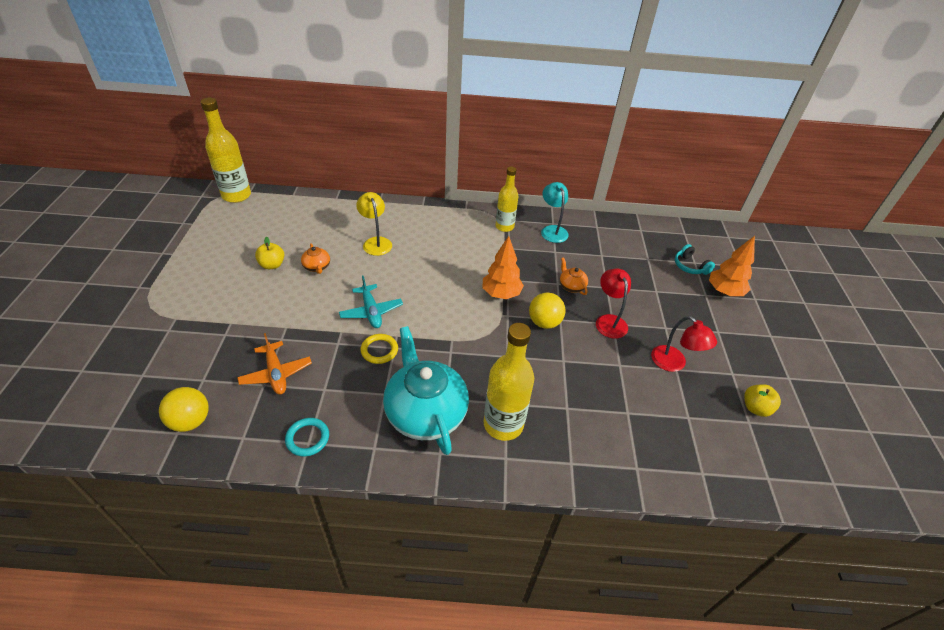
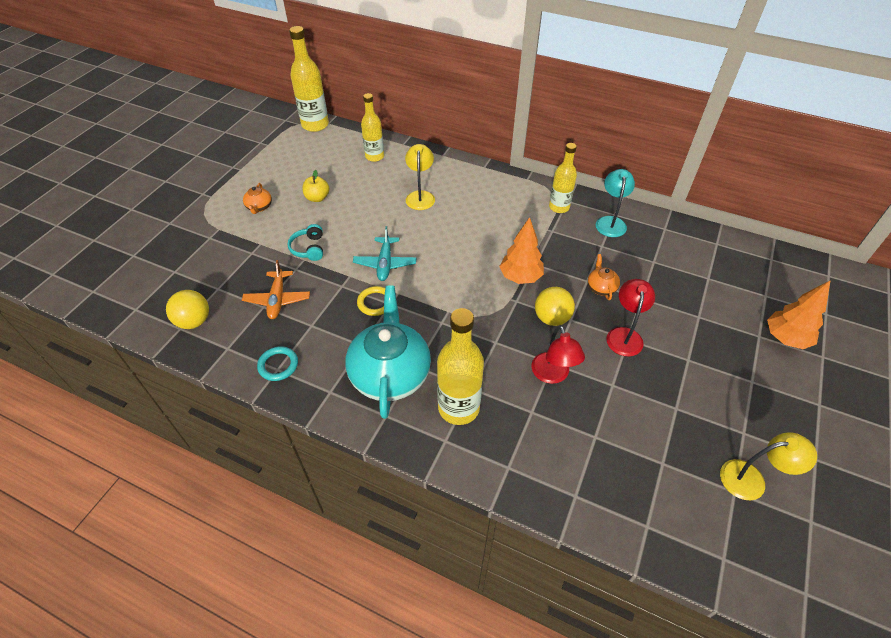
camera: 25 degrees right, 5 degrees up
(313, 214) = (374, 156): none -> yellow bottle
(317, 267) = (355, 209): orange teapot -> orange teapot (259, 207)
(674, 364) = (676, 401): red lamp -> red lamp (552, 375)
(690, 266) = (757, 298): turquoise headphones -> turquoise headphones (309, 248)
(755, 408) = (751, 479): yellow apple -> yellow lamp

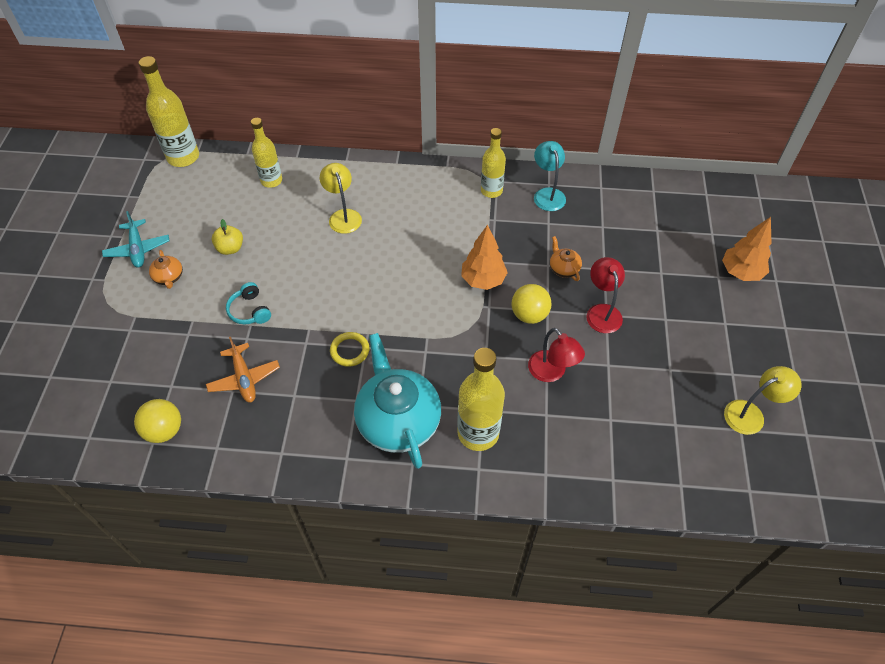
camera: 20 degrees left, 5 degrees up
(278, 365) = (280, 448): turquoise ring -> none
(385, 263) = (340, 304): turquoise plane -> turquoise plane (138, 249)

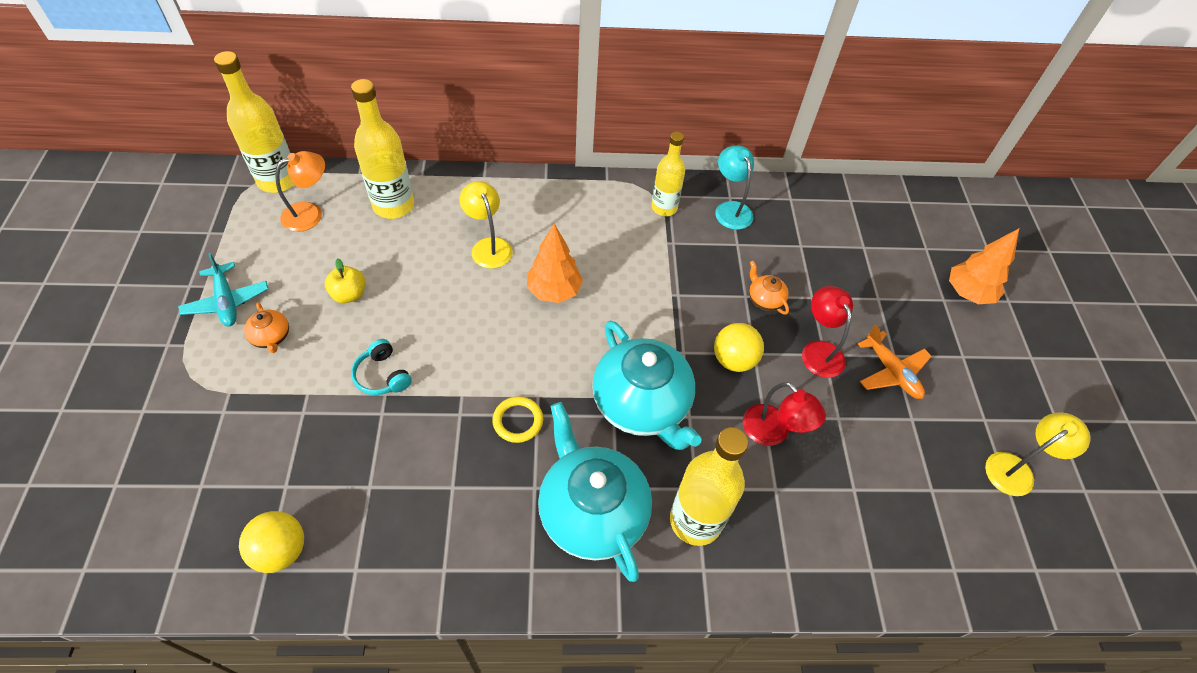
camera: 10 degrees left, 0 degrees up
(206, 184) = (310, 213): none -> orange lamp
(244, 378) = (384, 468): orange plane -> orange plane (891, 372)
(271, 181) = (393, 206): yellow bottle -> yellow bottle, size x1.52
(449, 344) = (642, 404): none -> turquoise teapot
(483, 280) = (671, 319): orange tree -> orange tree (554, 291)

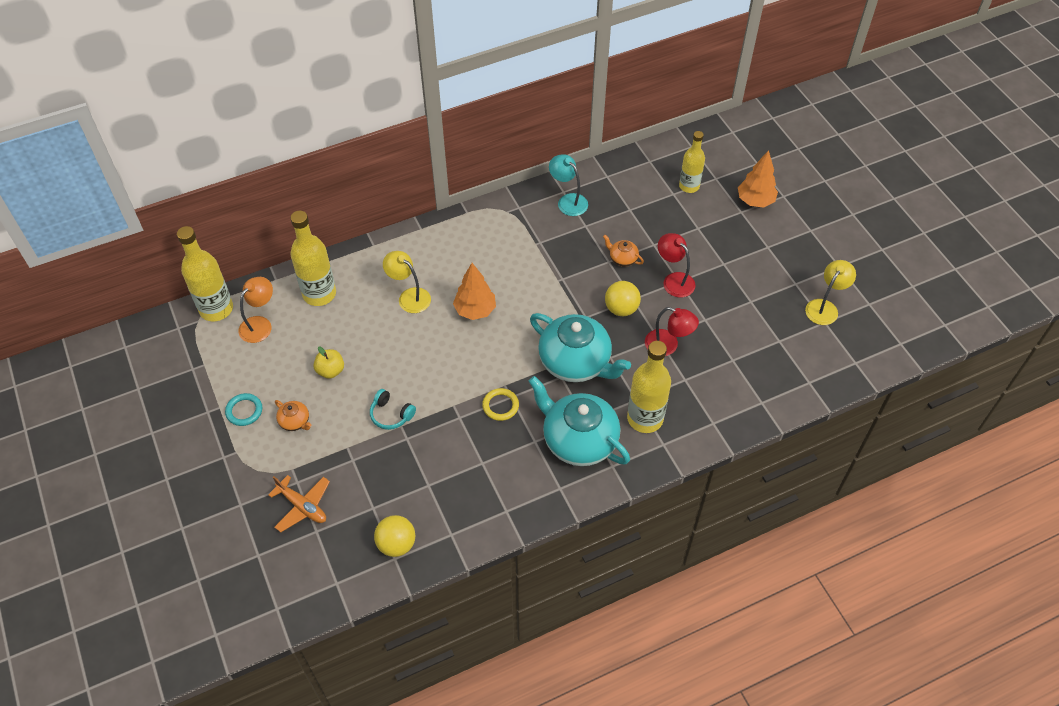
camera: 20 degrees left, 0 degrees up
(227, 301) = (244, 411): turquoise plane -> turquoise ring
(664, 208) = (520, 218): yellow bottle -> yellow bottle (689, 186)
(891, 372) = (726, 276): orange plane -> orange plane (302, 506)

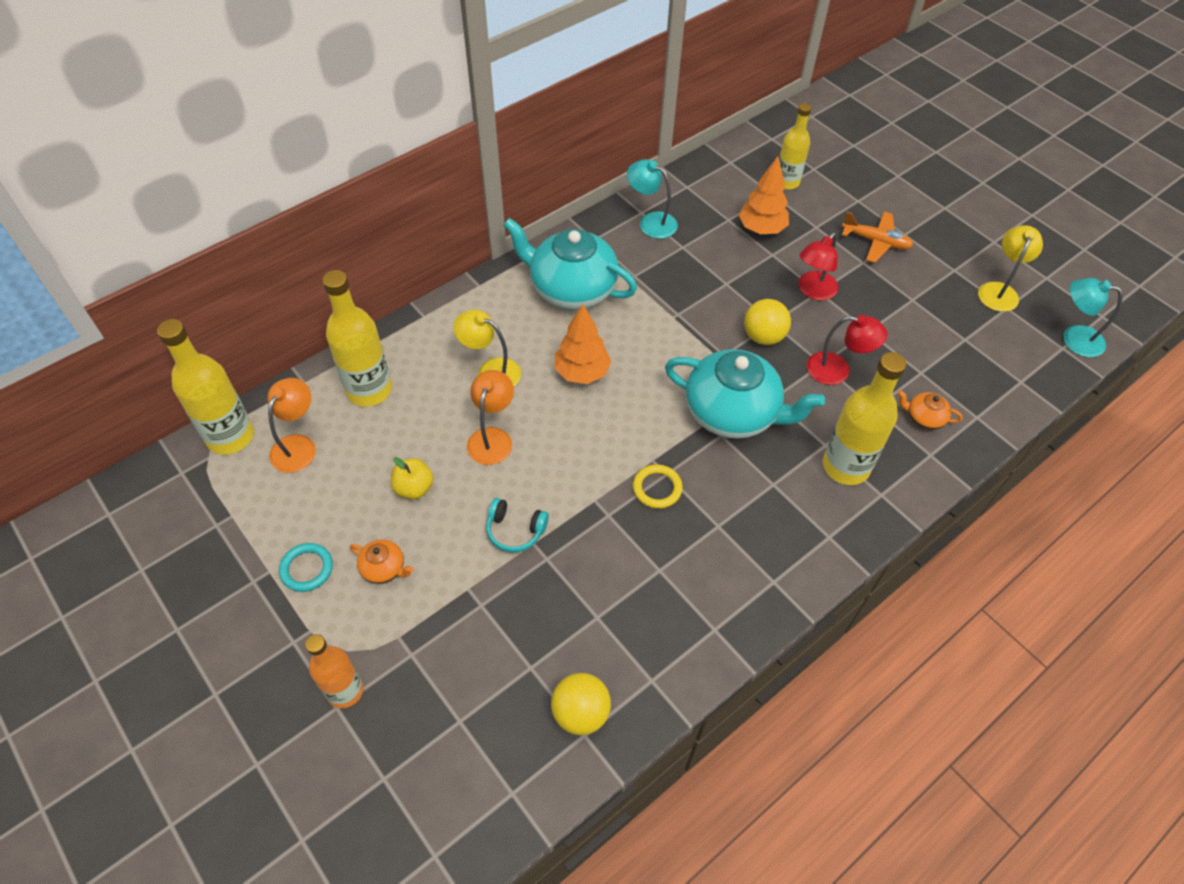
camera: 15 degrees left, 0 degrees up
(248, 495) = (345, 691): none -> orange bottle
(302, 506) = (429, 688): orange plane -> orange plane (875, 242)
(395, 346) = (492, 438): none -> orange lamp
(578, 440) = (774, 512): turquoise teapot -> turquoise teapot (572, 289)
(622, 259) = (742, 277): orange teapot -> orange teapot (924, 418)
(674, 280) = (813, 291): red lamp -> red lamp turned 90 degrees counterclockwise
(755, 201) = (869, 186): orange tree -> orange tree (761, 229)
(868, 357) = (1074, 338): none -> turquoise lamp

